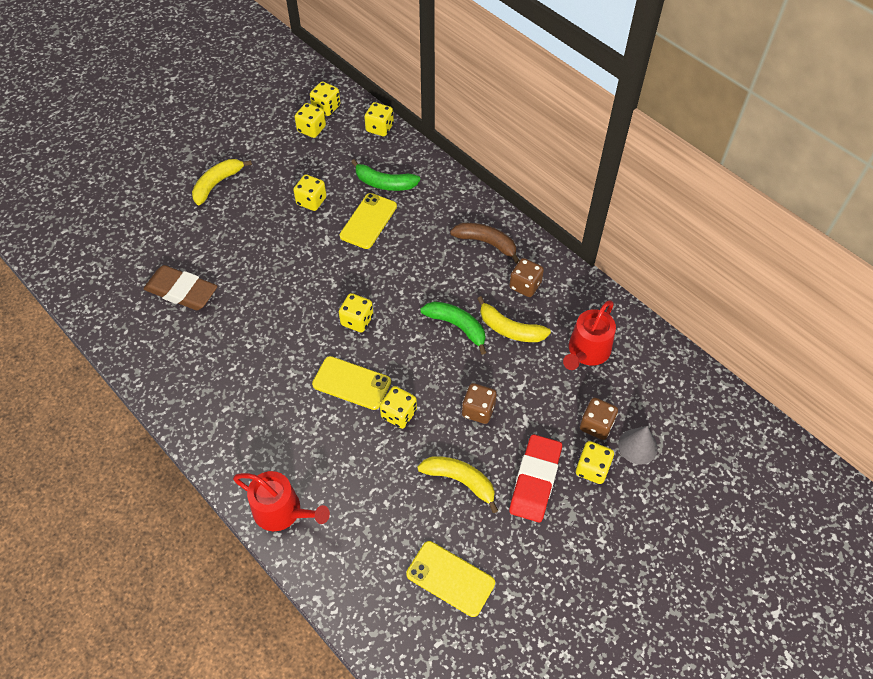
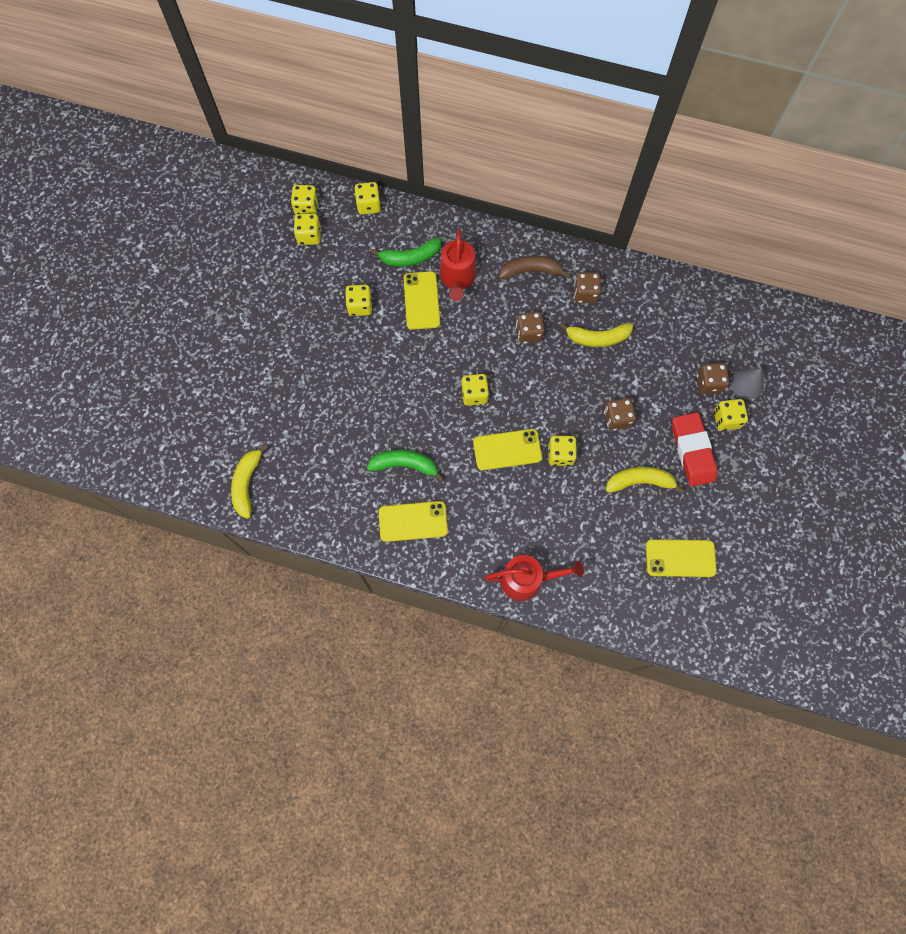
camera: 30 degrees left, 15 degrees up
(182, 291) = (311, 446): brown eraser -> none
(217, 184) = (265, 332): yellow banana -> yellow banana (247, 483)
(218, 400) = (413, 521): none -> yellow phone
(446, 293) = (528, 333): none -> brown dice
(457, 326) = (556, 357): green banana -> green banana (405, 465)
(587, 351) = (666, 326): red watering can -> red watering can (457, 278)

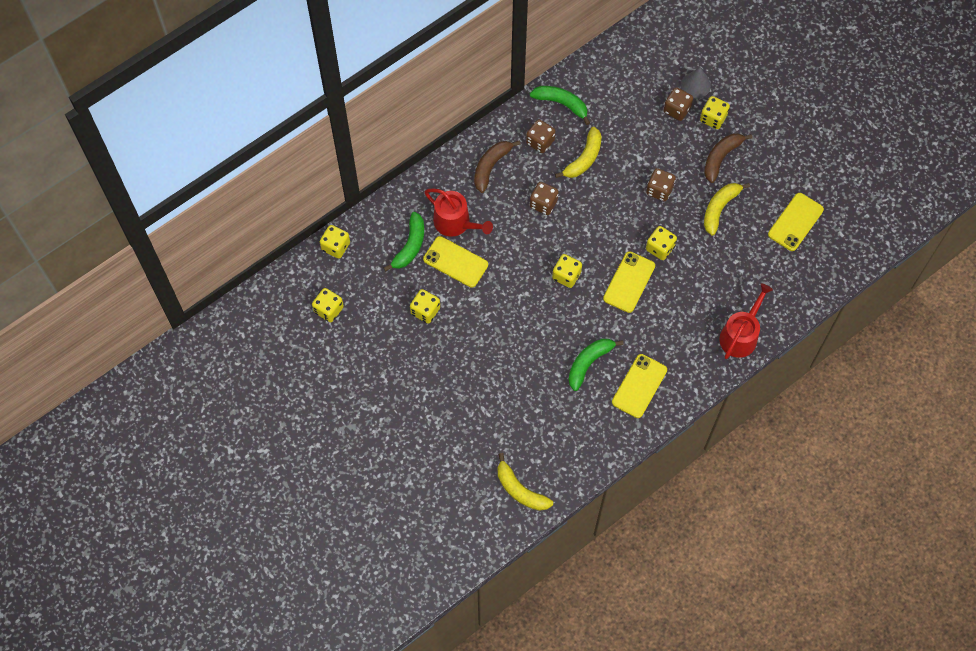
camera: 55 degrees left, 5 degrees down
(306, 207) = (299, 295): yellow dice -> none
(635, 287) = (561, 104): none -> green banana
(692, 451) = (721, 158): red eraser -> brown banana

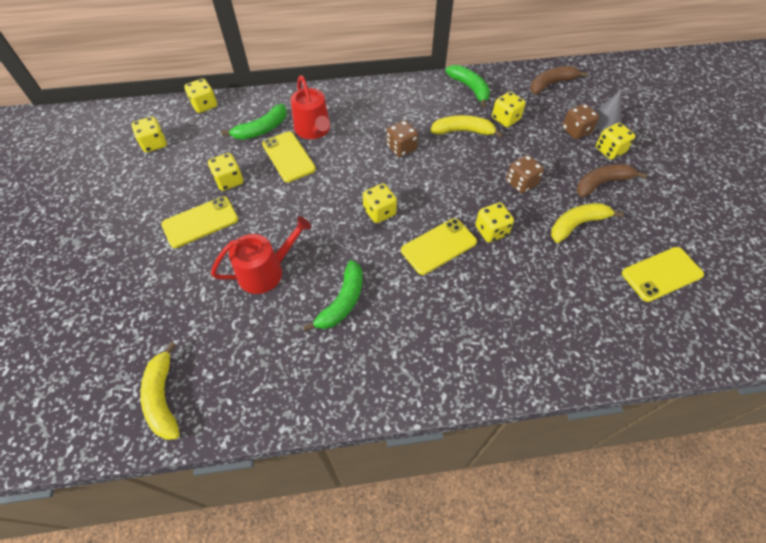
camera: 30 degrees right, 10 degrees down
(491, 166) = (376, 105): brown banana -> brown banana (551, 84)
(540, 142) = (432, 105): brown dice -> none
(584, 158) = (463, 131): yellow banana -> yellow banana turned 150 degrees counterclockwise
(589, 363) = (342, 302): green banana -> green banana turned 135 degrees clockwise
(612, 126) = (505, 119): none -> yellow dice
(639, 386) = (380, 355): yellow phone -> yellow phone (200, 222)
(740, 335) = (535, 361): red watering can -> red watering can (266, 271)

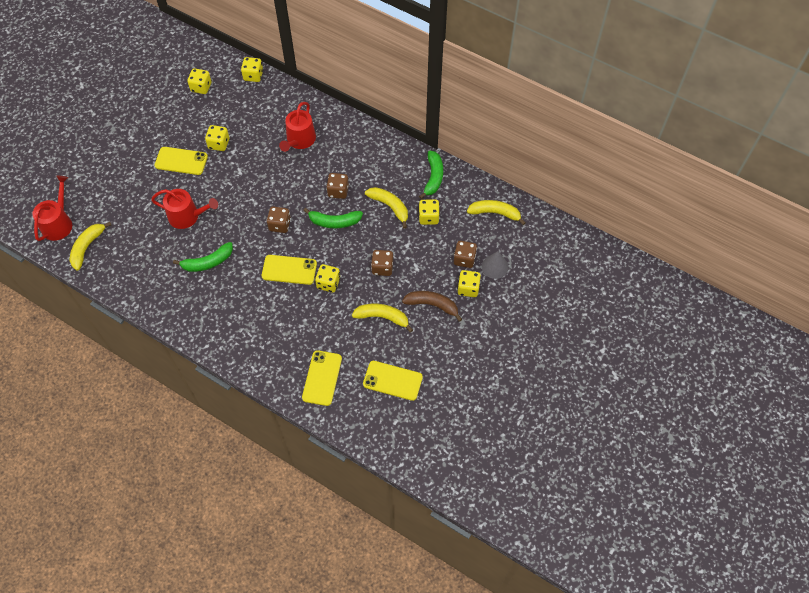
camera: 40 degrees right, 5 degrees up
(90, 398) = (58, 223): none -> red watering can
(262, 129) = (270, 118): green banana -> green banana (334, 222)
(288, 157) = (266, 150): yellow phone -> yellow phone (322, 378)
(379, 212) = (280, 225): yellow dice -> brown dice
(551, 84) = (495, 213): brown banana -> yellow banana

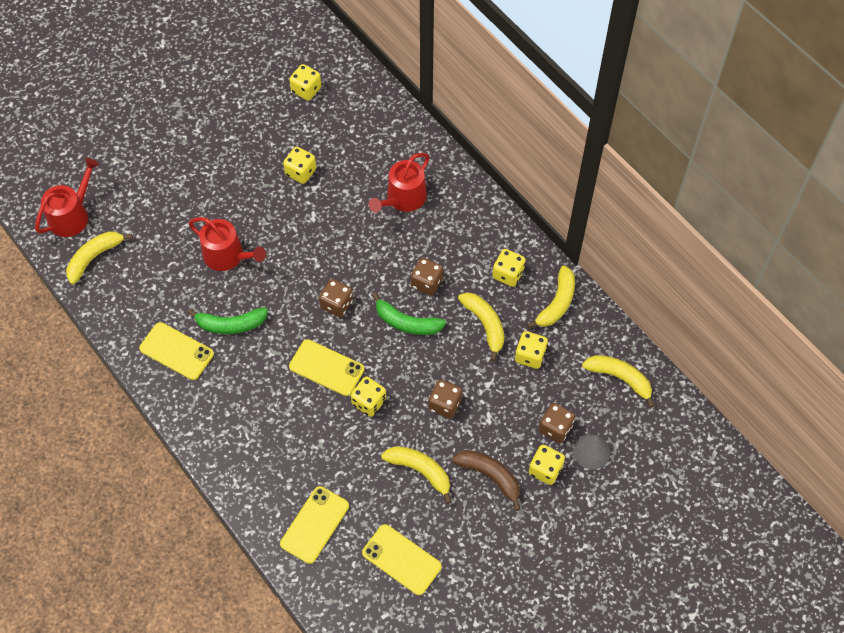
camera: 20 degrees right, 0 degrees up
(181, 161) = (246, 180): yellow phone -> yellow phone (176, 351)
(253, 76) = (377, 93): yellow dice -> yellow dice (508, 274)
(433, 177) = (557, 303): green banana -> yellow banana

